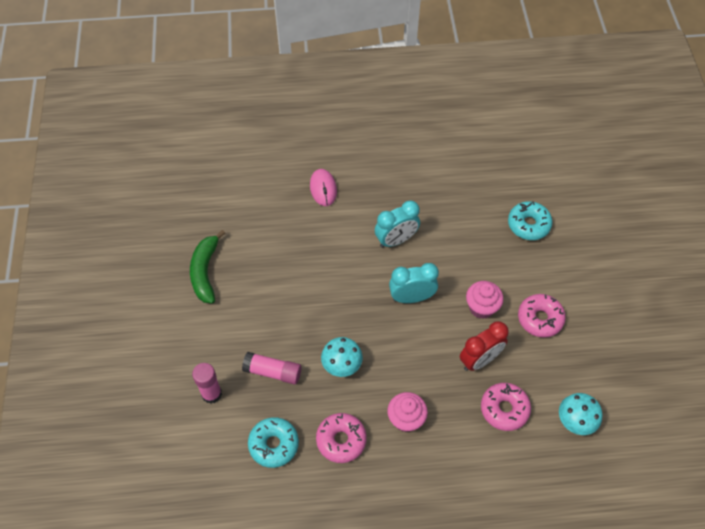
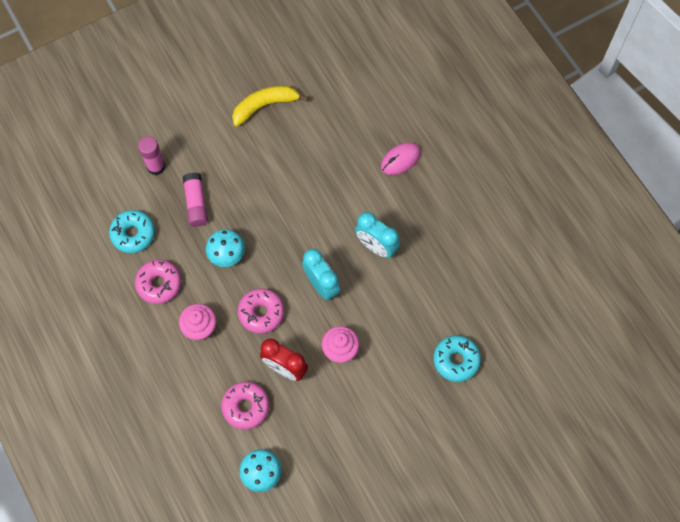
camera: 65 degrees right, 10 degrees up
(205, 272) = (265, 106): green banana -> yellow banana
(540, 319) = (353, 407): pink donut -> pink donut (261, 313)

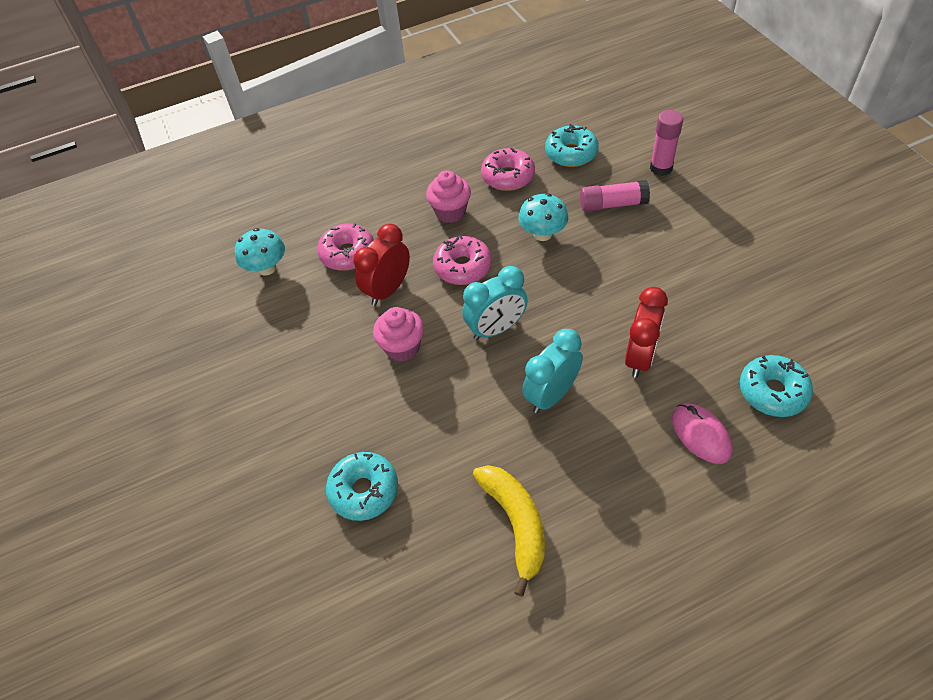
camera: 100 degrees right, 15 degrees down
(265, 106) = (768, 269): yellow banana -> yellow banana (516, 523)
(343, 191) = (640, 357): none -> red clock
(366, 117) = (772, 392): none -> turquoise donut

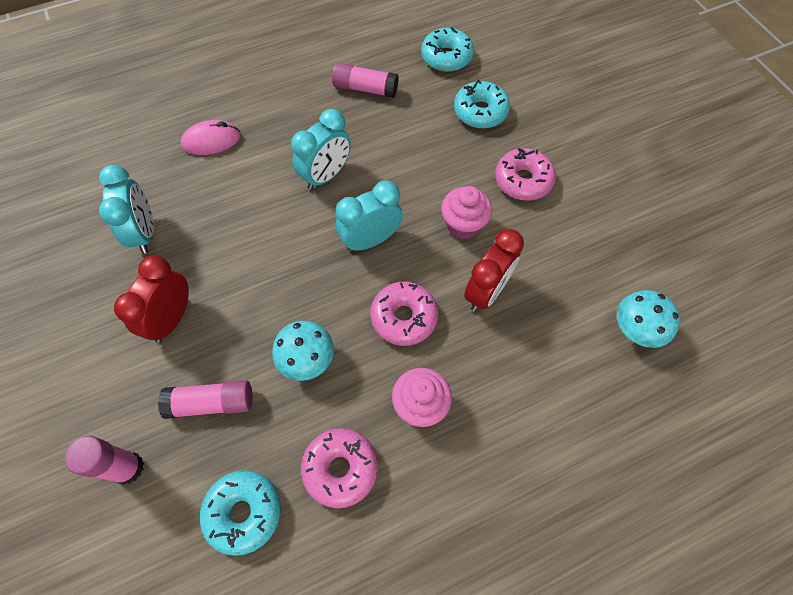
camera: 175 degrees right, 10 degrees up
(347, 253) = (542, 345): pink donut -> pink donut (523, 180)
(516, 523) = (365, 89): yellow banana -> pink glue stick
(640, 357) = (239, 205): red clock -> red clock (172, 319)
(701, 435) = (211, 140): pink mouse -> pink mouse turned 75 degrees counterclockwise
(729, 325) = (145, 233): none -> turquoise clock
(772, 392) = (138, 171): turquoise donut -> turquoise donut (446, 57)

